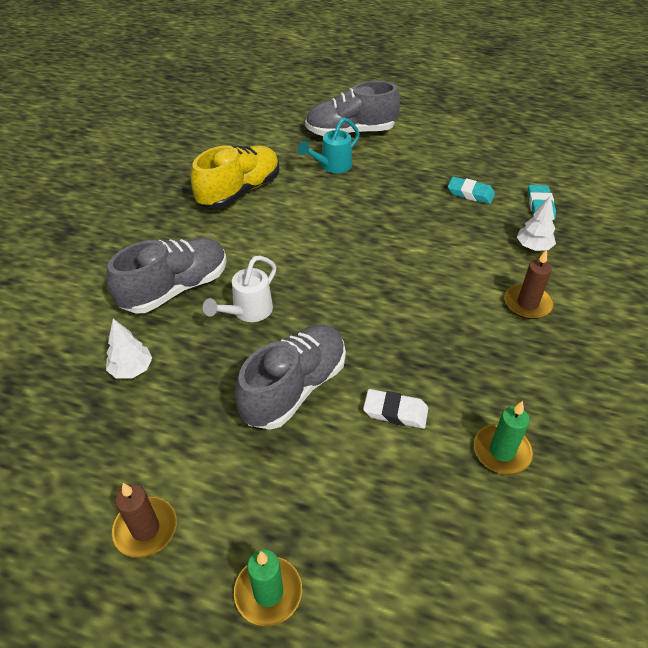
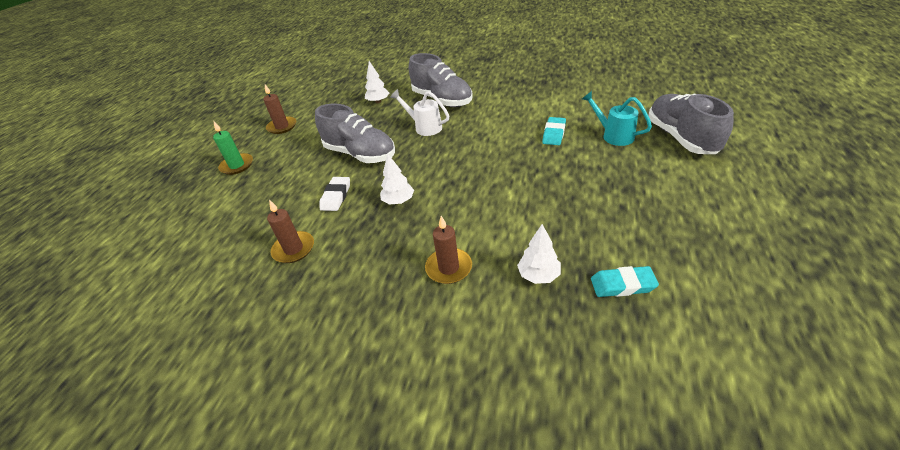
camera: 90 degrees right, 5 degrees down
(239, 191) = (552, 101): yellow shoe -> none
(416, 342) = (398, 201): none -> white tree
(470, 193) = (617, 225): turquoise eraser -> turquoise eraser (554, 134)
(501, 451) = (294, 249): green candle -> brown candle

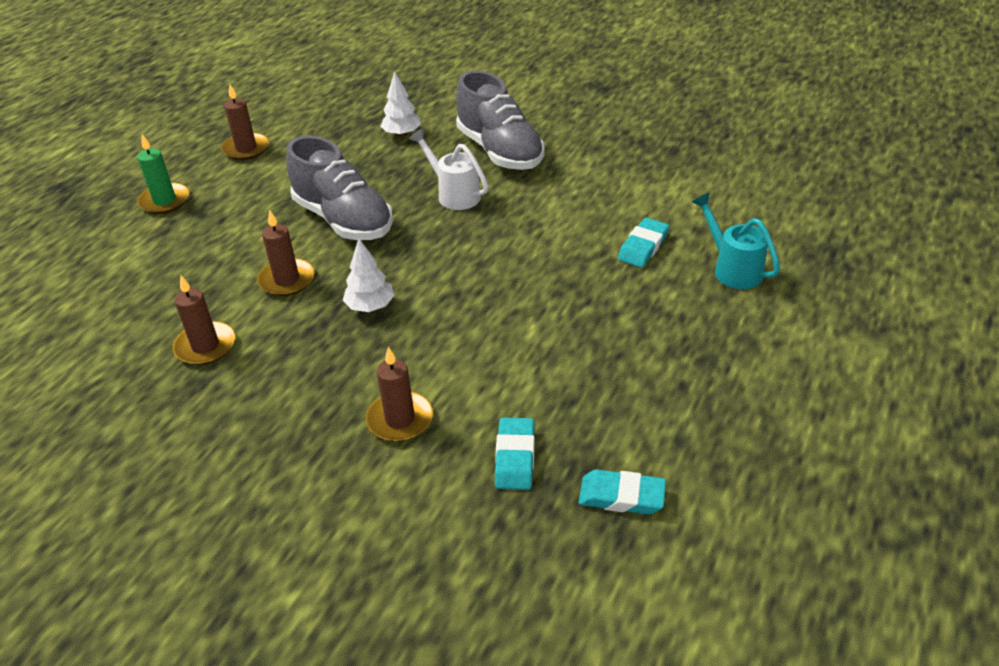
camera: 10 degrees right, 0 degrees up
(336, 196) = (287, 280): white eraser -> brown candle
(538, 275) = (515, 457): white tree -> turquoise eraser
(681, 138) = (834, 295): grey shoe -> none

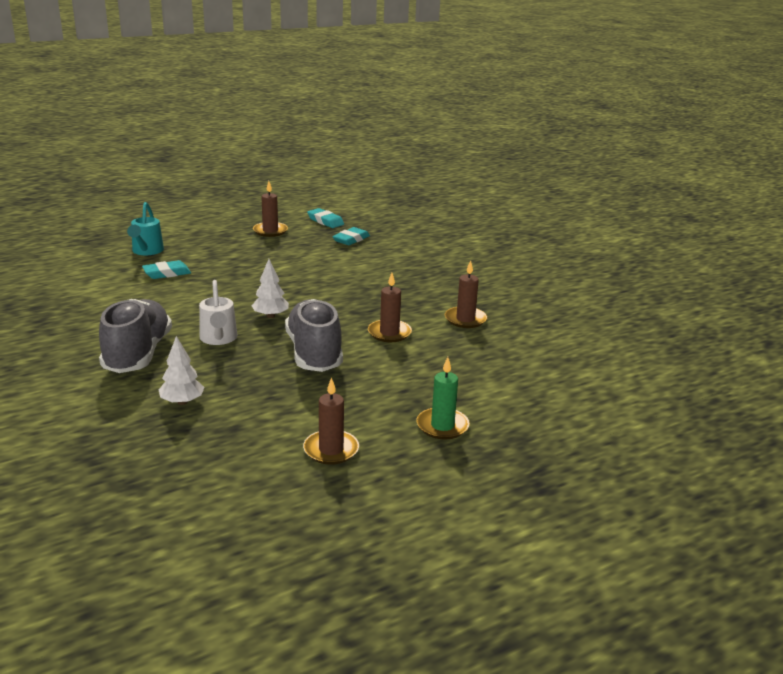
camera: 150 degrees left, 15 degrees down
(370, 306) = (353, 303): white tree -> white tree (270, 316)
(400, 419) = (386, 262): brown candle -> brown candle (270, 231)

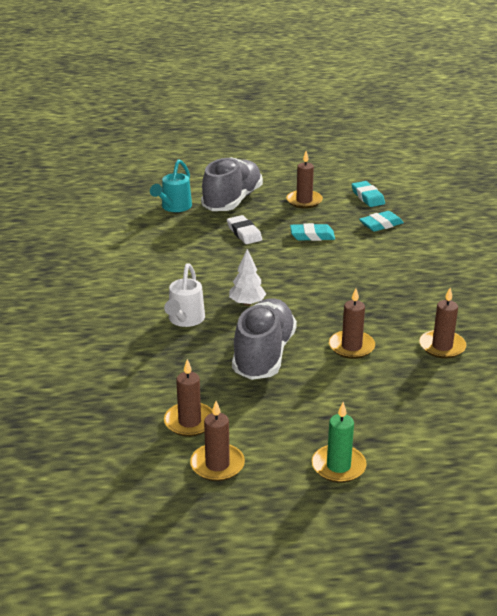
camera: 25 degrees right, 5 degrees up
(138, 354) = (107, 322): grey shoe -> grey shoe (232, 201)
(167, 273) = (179, 236): turquoise eraser -> turquoise eraser (312, 236)
(182, 402) = (117, 381): white tree -> none
(230, 262) = (244, 233): none -> white eraser
(280, 420) = (189, 422): none -> brown candle

